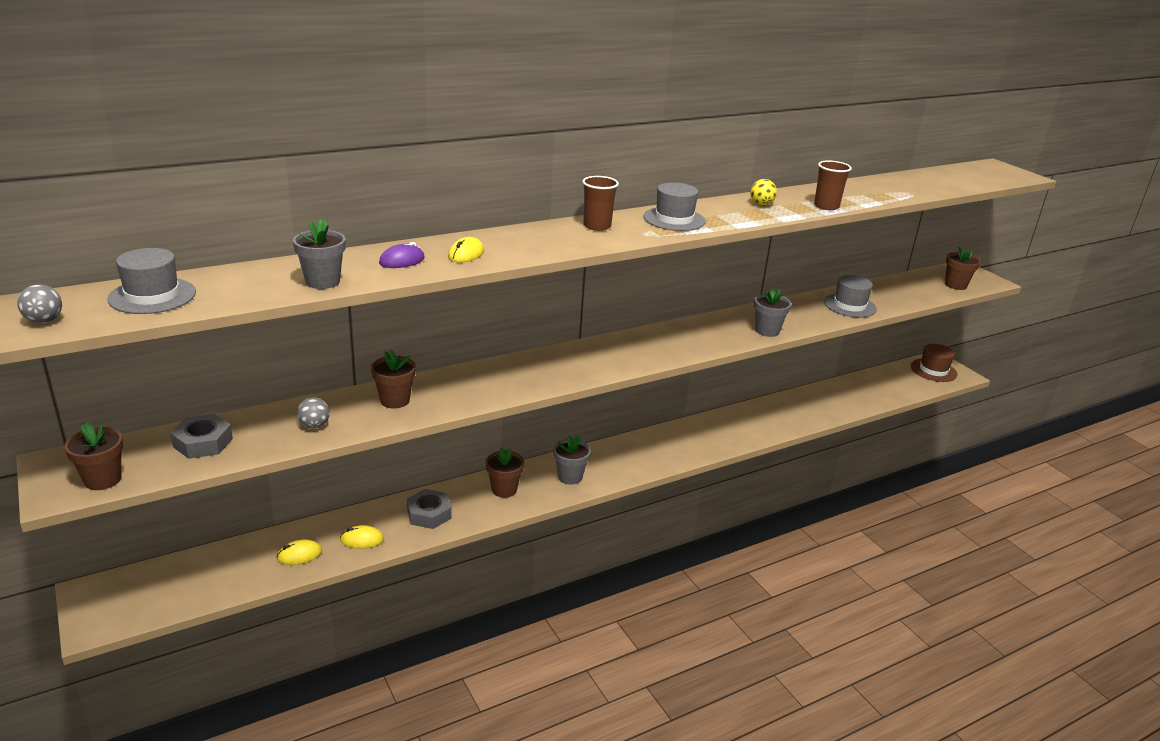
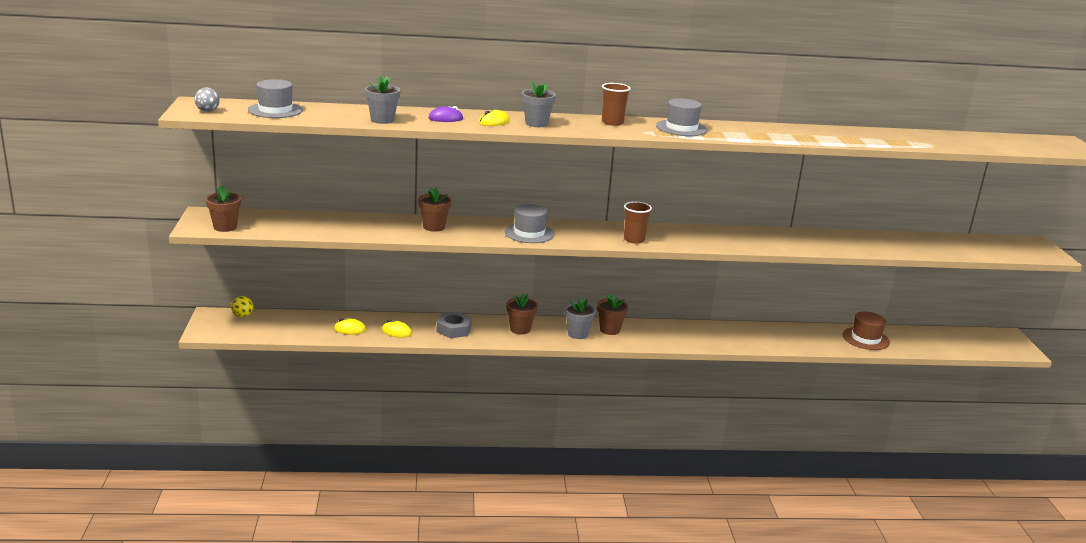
camera: 25 degrees right, 5 degrees down
(203, 442) = (294, 222): grey nut -> none
(314, 425) = (369, 229): grey ball -> none
(761, 204) = (773, 131): yellow ball -> yellow ball (242, 316)
(767, 331) = (772, 246): grey flower pot -> grey flower pot (536, 124)
(826, 206) = (832, 140): brown cup -> brown cup (634, 239)
(849, 306) = (874, 245): grey hat -> grey hat (529, 233)
(933, 370) = (995, 341): brown hat -> brown hat (865, 339)
(955, 285) = (1007, 251): brown flower pot -> brown flower pot (610, 330)

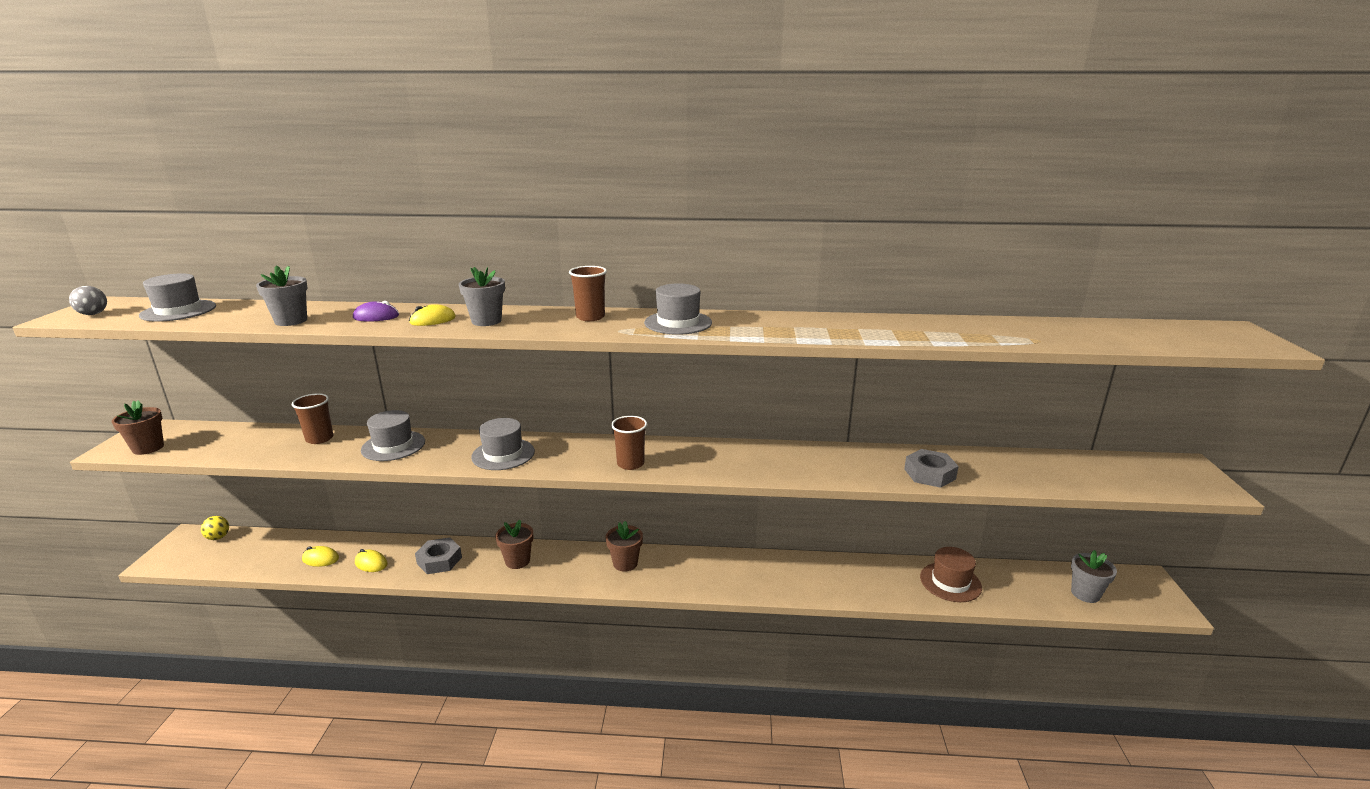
camera: 10 degrees right, 0 degrees up
(366, 222) = (319, 439): none -> brown cup
(434, 227) = (393, 446): brown flower pot -> grey hat
(578, 334) = (583, 569): grey flower pot -> grey flower pot (1085, 594)
(857, 247) = (929, 474): none -> grey nut

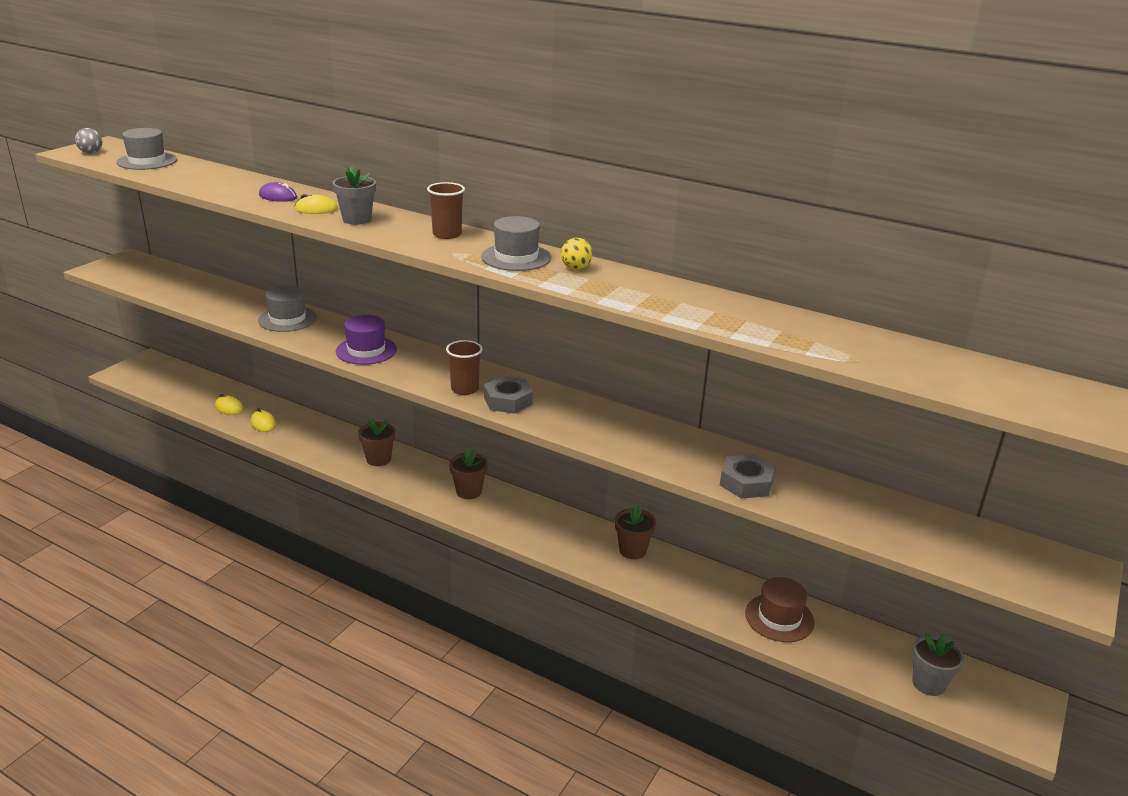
camera: 25 degrees right, 5 degrees up
(148, 448) = (117, 274): brown flower pot -> brown flower pot (632, 550)
(218, 537) = (168, 367): yellow ball -> yellow ball (575, 268)
(291, 321) = (213, 187): grey flower pot -> none
(319, 439) = (238, 298): brown cup -> none
(439, 560) = (316, 438): grey nut -> grey nut (508, 401)
(503, 454) = (366, 350): grey hat -> purple hat

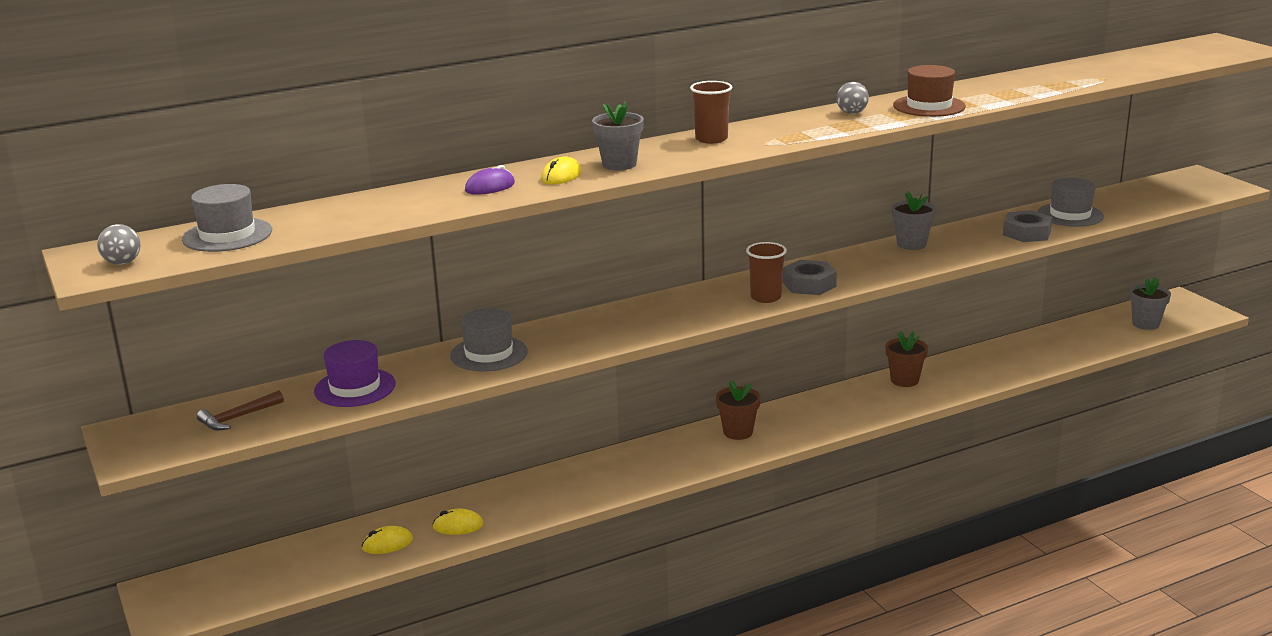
camera: 55 degrees left, 5 degrees down
(156, 278) = (238, 418): none -> brown hammer
(366, 350) = (625, 326): purple hat -> purple hat (355, 388)
(378, 459) = (623, 468): brown flower pot -> none
(516, 257) = (803, 126): grey hat -> grey hat (1070, 215)
(575, 268) = (852, 113): yellow ball -> grey ball
(647, 428) = (911, 244): none -> grey flower pot
(779, 618) = (1039, 350): brown hat -> brown hat (929, 106)

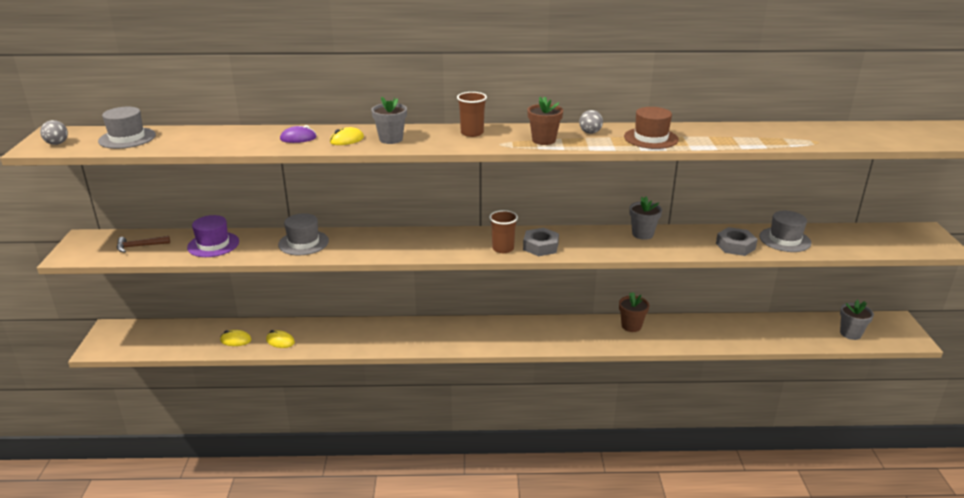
camera: 25 degrees right, 5 degrees up
(738, 432) = (490, 330): brown flower pot -> brown flower pot (544, 140)

